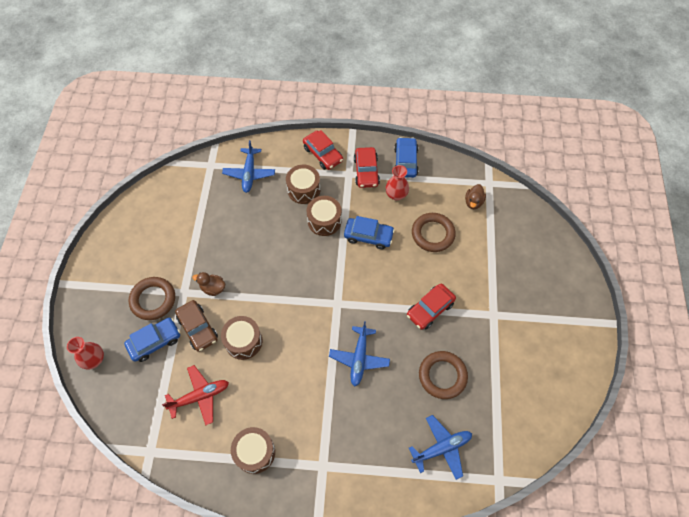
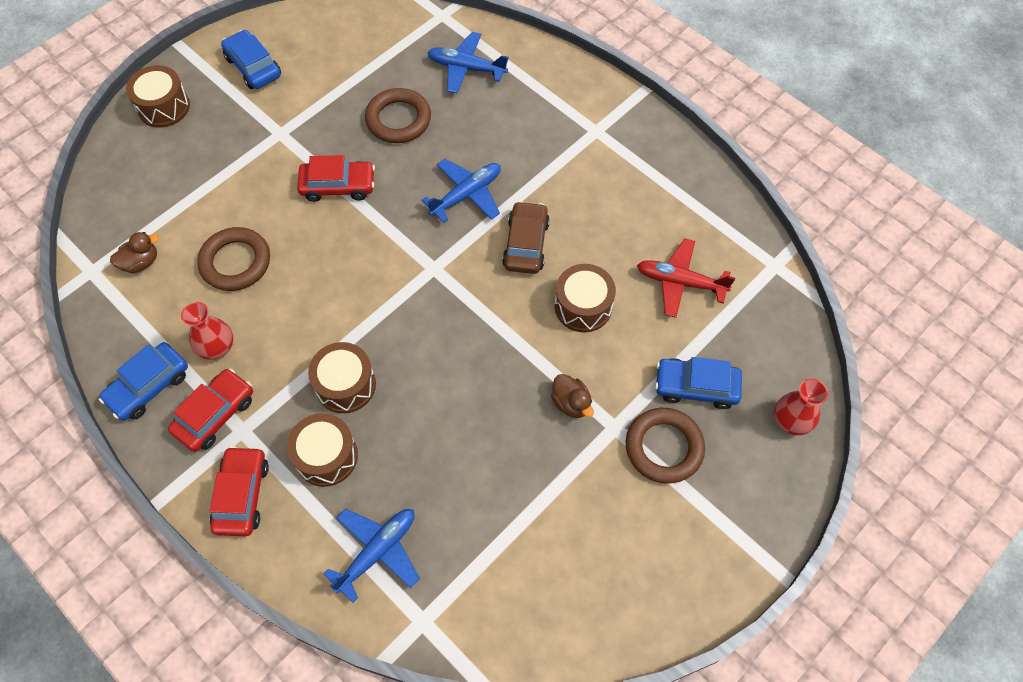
camera: 140 degrees left, 0 degrees up
(198, 328) = (628, 364): brown car -> brown car (526, 244)
(255, 452) = (657, 187): brown drum -> brown drum (164, 107)
(368, 236) = (312, 320): blue car -> blue car (253, 67)

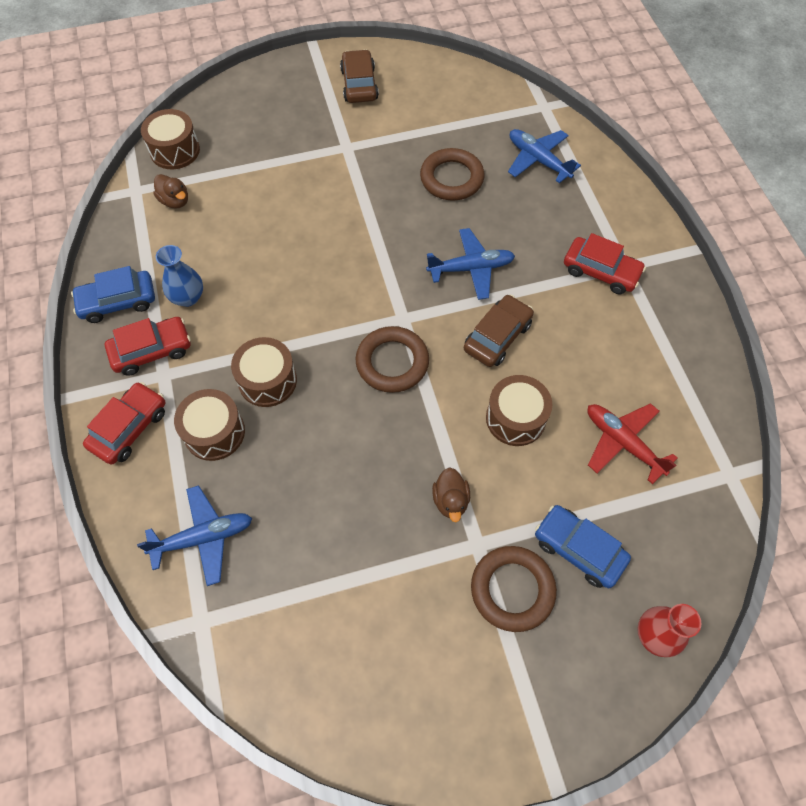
camera: 30 degrees right, 0 degrees up
(141, 262) = (175, 201): brown duck -> brown duck turned 45 degrees clockwise
(164, 107) = (270, 87): brown drum -> brown drum (175, 150)
(217, 348) = (188, 297): red vase -> blue vase
(236, 262) = (246, 235): brown ring -> brown ring (392, 362)
(253, 67) = (359, 84): blue car -> brown car
(338, 186) = (366, 211): red car -> red car (601, 271)

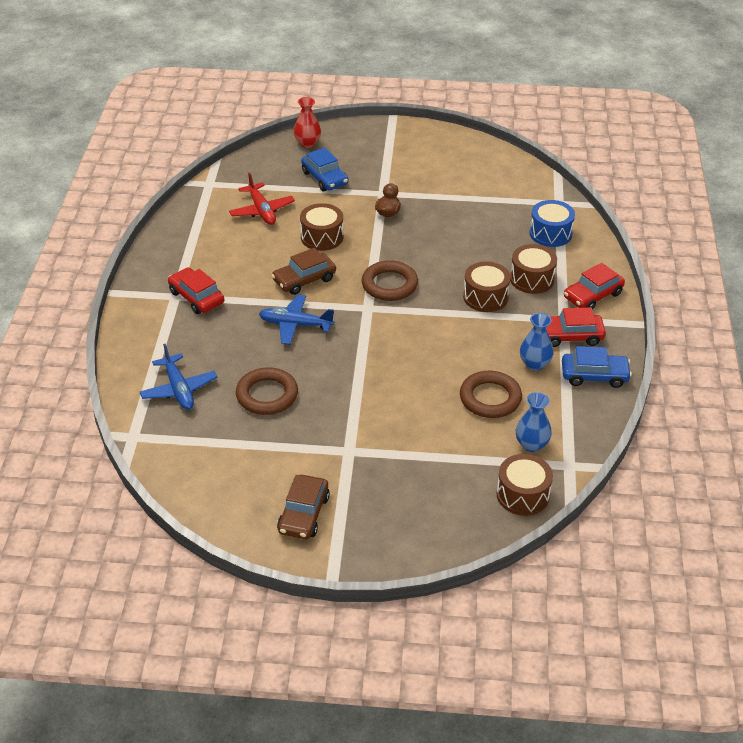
camera: 160 degrees left, 20 degrees down
(175, 201) = (531, 444): brown duck -> blue vase
(203, 538) = (550, 233): blue plane -> blue drum
(512, 589) = (373, 173): brown ring -> brown ring (490, 398)

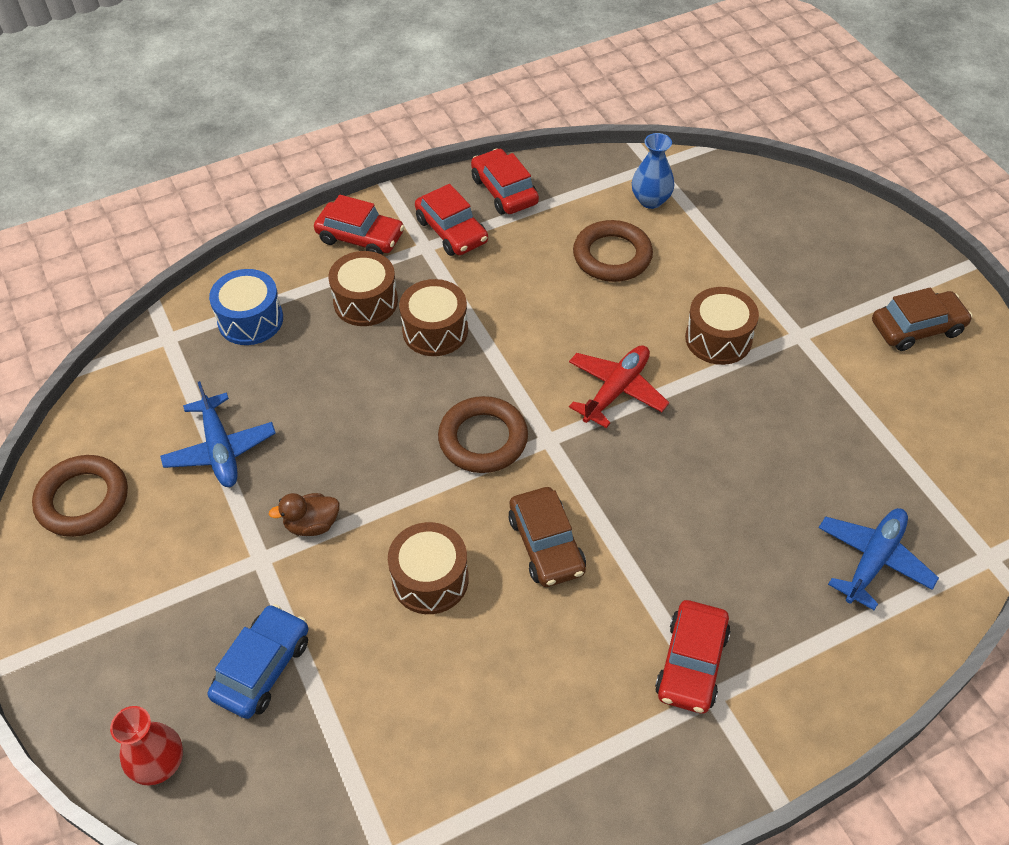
camera: 120 degrees left, 10 degrees up
(261, 210) = (415, 711): red plane -> red plane (616, 390)
(267, 395) = (793, 457): brown ring -> brown ring (83, 500)
(295, 325) = (646, 501): blue plane -> blue plane (220, 449)
(304, 280) = (546, 544): brown car -> brown car turned 45 degrees clockwise
(522, 495) = (723, 182): brown drum -> brown drum (718, 339)
(534, 364) = (524, 242): blue vase -> none
(594, 375) = (504, 191): blue car -> red car

